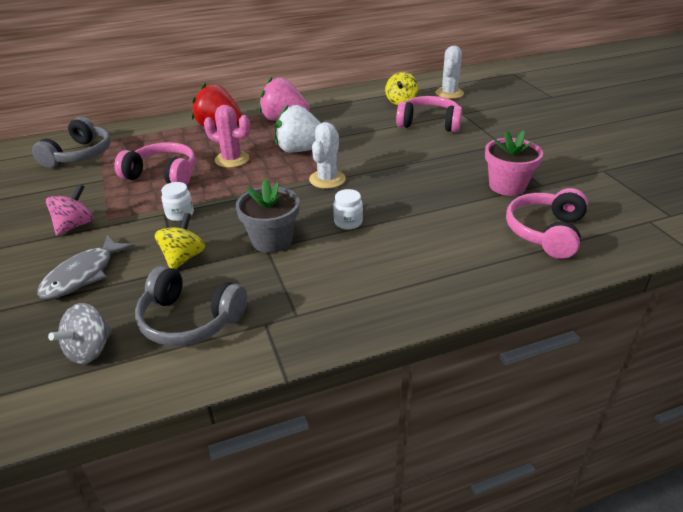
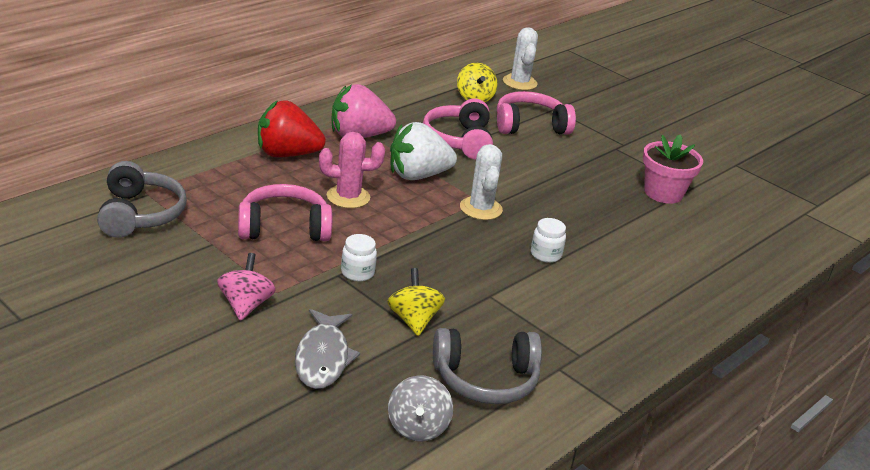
camera: 30 degrees left, 5 degrees down
(272, 240) = (487, 286): grey flower pot -> none
(545, 232) = (730, 237): pink headphones -> pink headphones (459, 140)

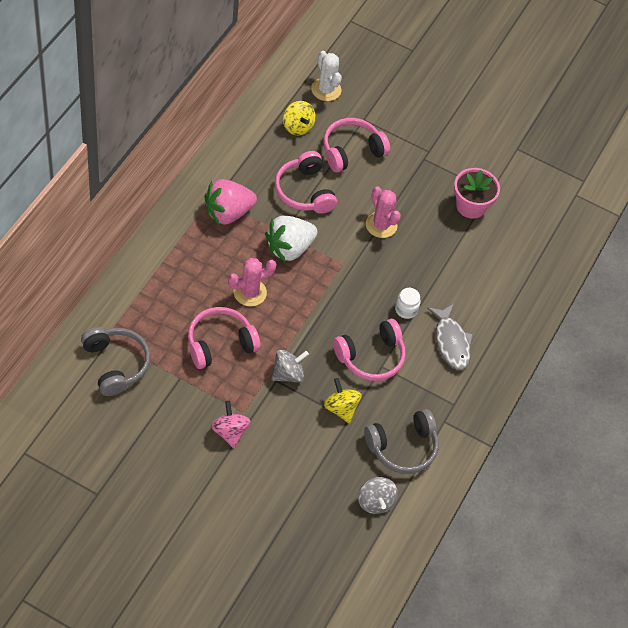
camera: 20 degrees left, 25 degrees up
(287, 154) = (185, 256): red strawberry -> none
(323, 358) = (298, 463): grey fish -> grey fish (451, 342)
(357, 273) = (288, 374): white jar -> grey spinning top
(479, 284) = (371, 357): none -> pink headphones
(481, 209) = (347, 272): white cactus -> none
(542, 183) = (381, 225): none -> pink cactus

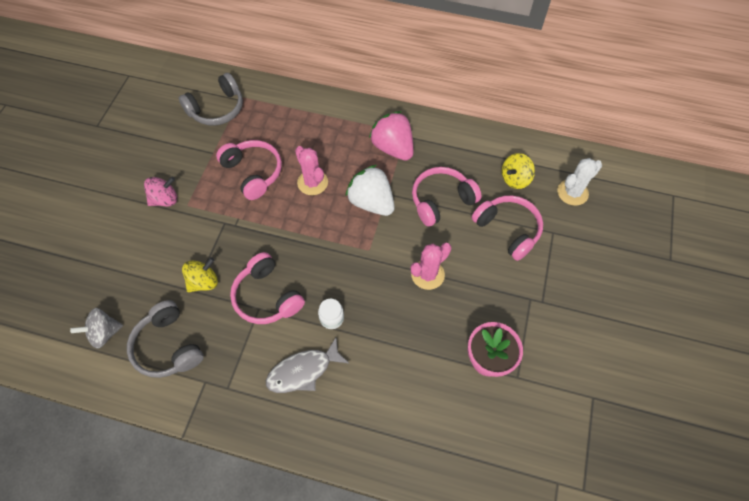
camera: 85 degrees right, 5 degrees up
(288, 374) = (233, 230): grey spinning top -> none

